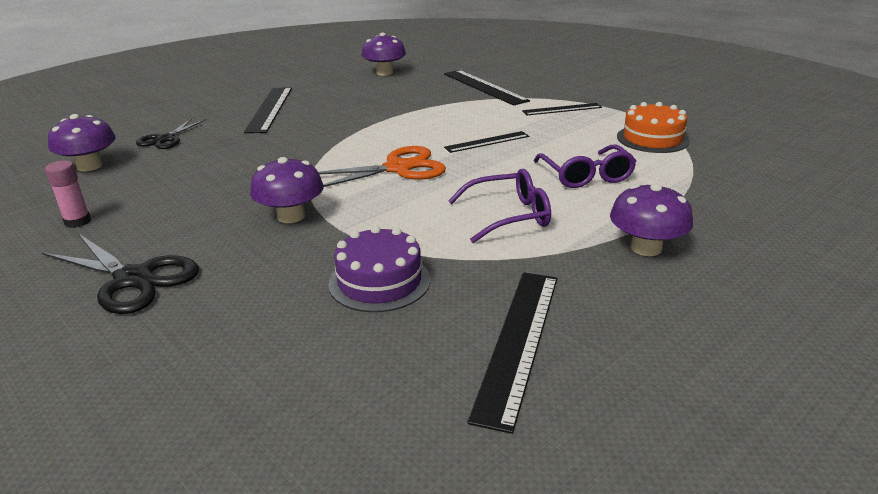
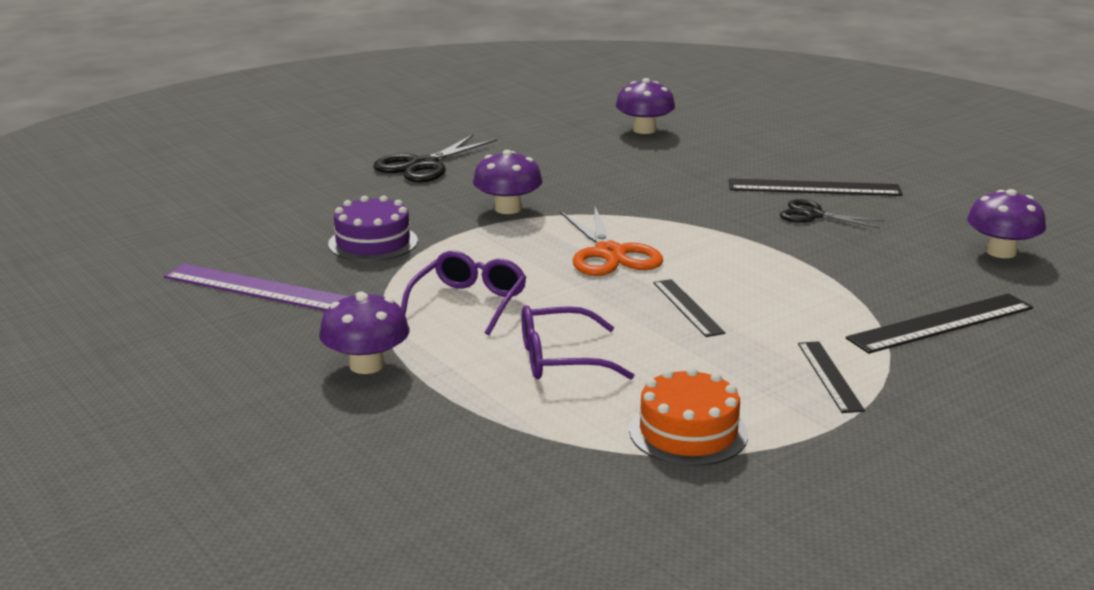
camera: 95 degrees right, 5 degrees down
(77, 222) = (527, 139): pink glue stick -> none
(166, 139) = (712, 149): black scissors -> black scissors (813, 215)
(509, 216) = (469, 303): purple glasses -> purple glasses turned 150 degrees counterclockwise
(518, 342) = (256, 288): black ruler -> purple ruler

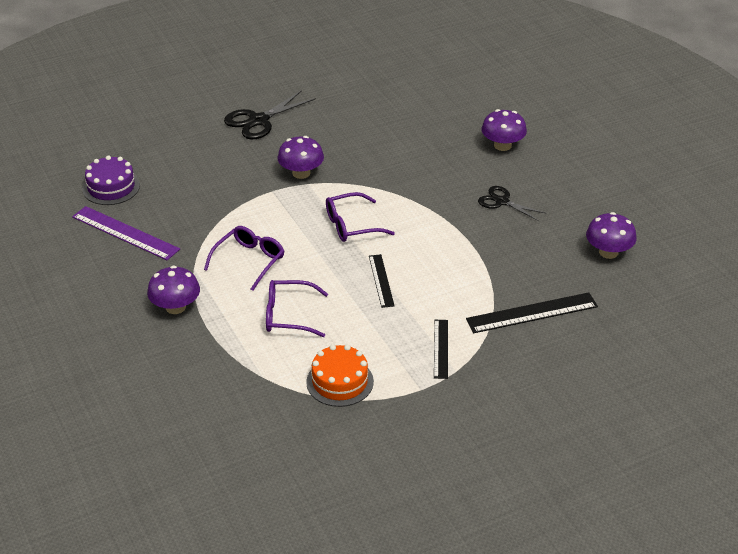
camera: 10 degrees right, 15 degrees up
(373, 242) = (205, 198): purple cake -> purple cake (111, 187)
(609, 254) = (351, 225): orange scissors -> purple glasses
(644, 130) = (425, 95): purple mushroom -> purple mushroom (502, 145)
(814, 188) = (516, 173): black ruler -> none

